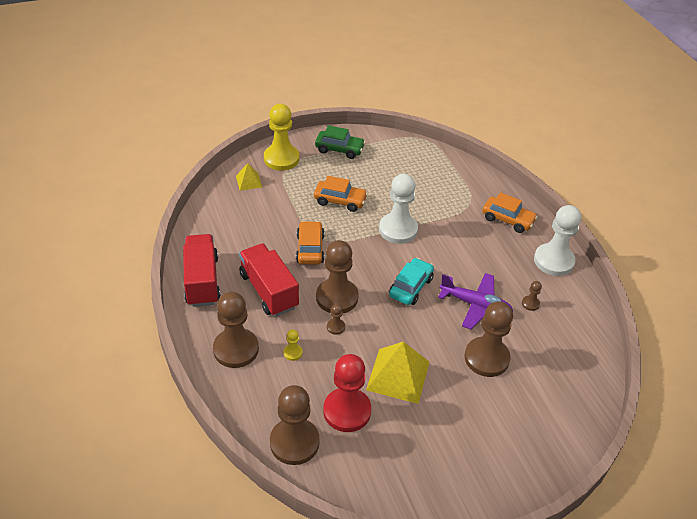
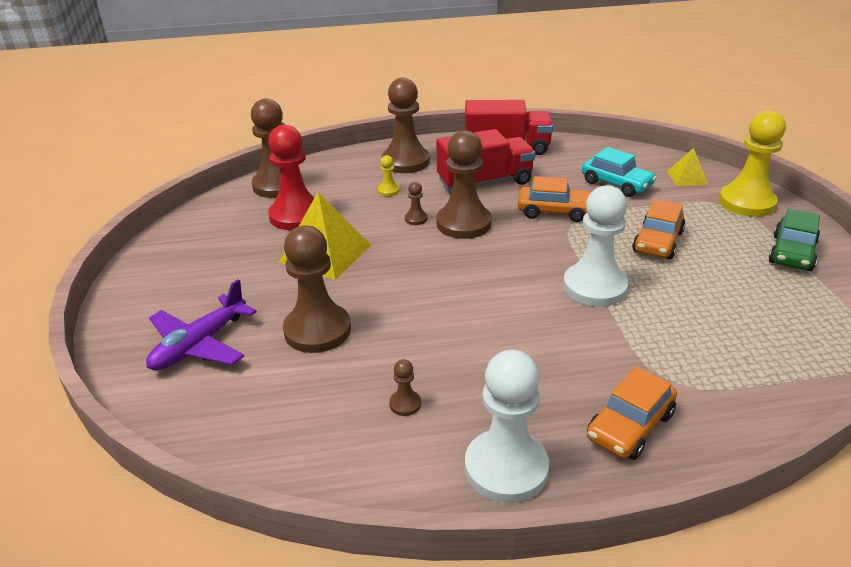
camera: 105 degrees right, 10 degrees down
(411, 287) = (470, 283): turquoise car -> turquoise car (616, 184)
(475, 305) = (420, 339): purple plane -> purple plane (199, 345)

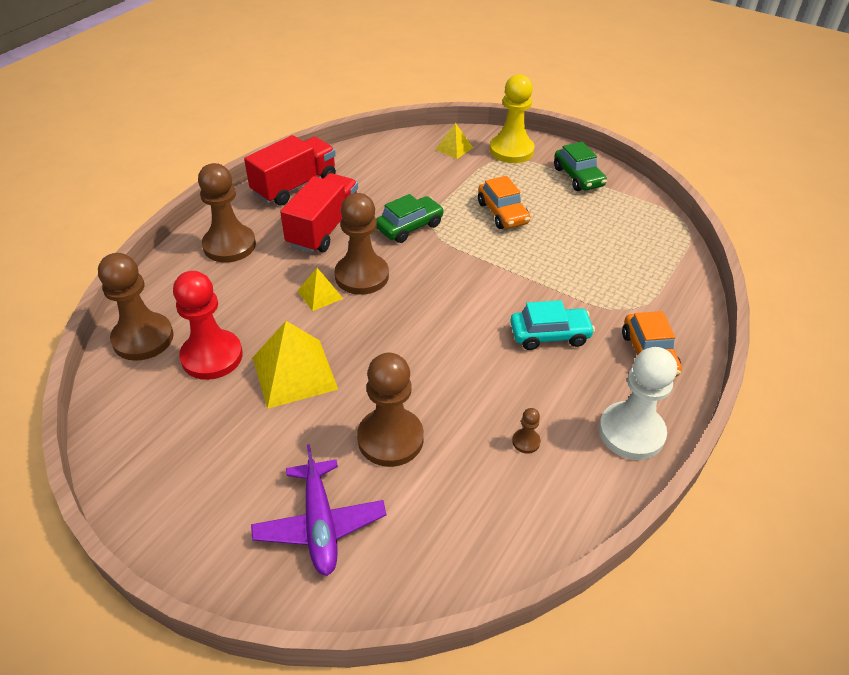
camera: 50 degrees left, 10 degrees up
(388, 191) = (257, 282): yellow pawn -> none
(416, 219) = (320, 294): brown pawn -> yellow pyramid
(554, 212) = (409, 226): orange car -> green car
(594, 287) = (512, 272): white pawn -> none
(616, 184) = (418, 178): turquoise car -> turquoise car (549, 335)

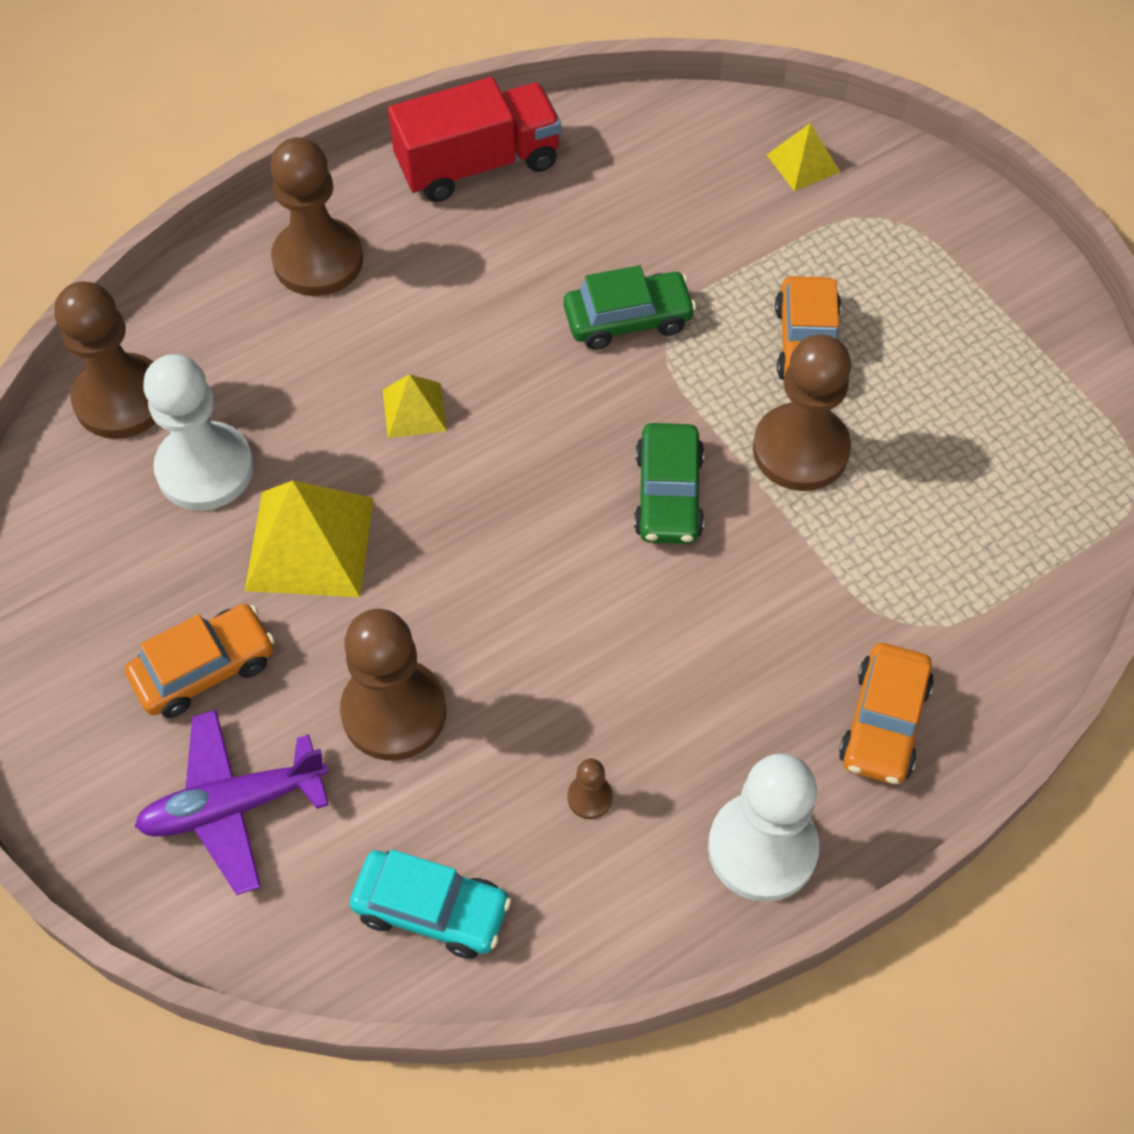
camera: 25 degrees right, 15 degrees up
(212, 356) = (205, 469): red pawn -> white pawn
(263, 457) = (205, 669): none -> orange car
(320, 524) = (233, 806): purple plane -> purple plane turned 60 degrees clockwise
(324, 229) = (483, 275): red truck -> none
(362, 276) = (497, 396): brown pawn -> brown pawn (800, 450)
(511, 150) = (908, 202): yellow pawn -> none
(549, 335) = (740, 624): turquoise car -> turquoise car (431, 909)
(578, 177) = (998, 307): green car -> green car (668, 495)

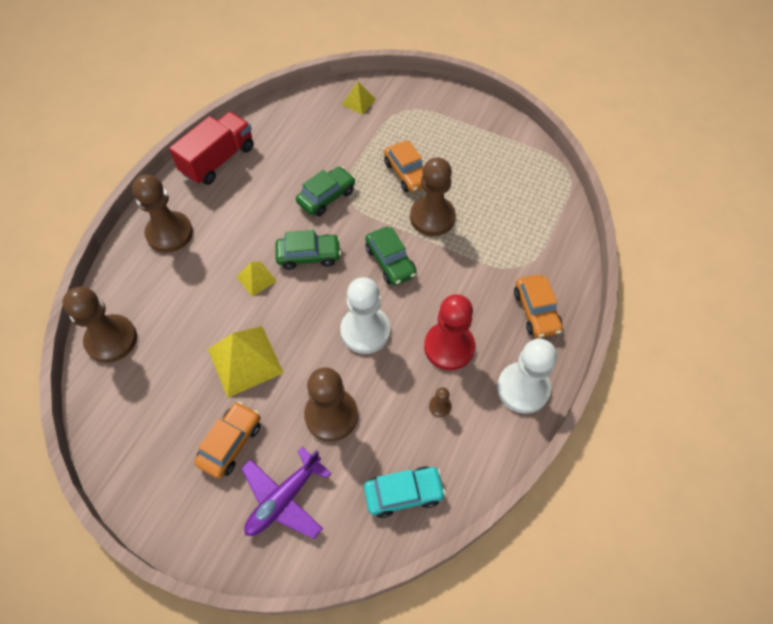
camera: 30 degrees left, 0 degrees up
(205, 469) = (173, 352): white pawn -> white pawn (365, 331)
(529, 413) = (309, 256): none -> green car
(675, 702) = (449, 347): none -> red pawn

